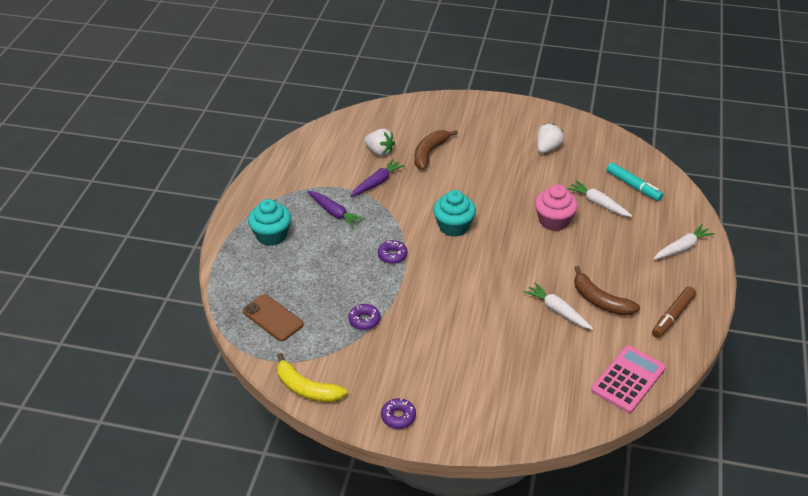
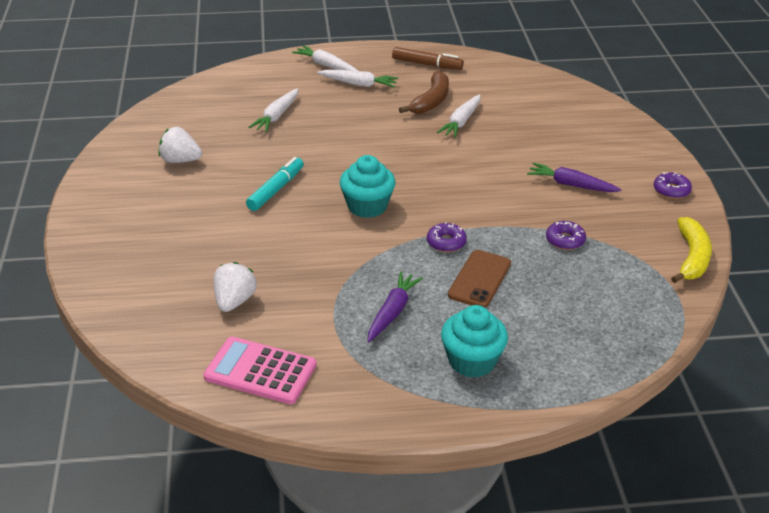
camera: 110 degrees left, 5 degrees down
(273, 318) = (616, 314): brown phone -> brown phone (479, 279)
(377, 183) = (309, 287): purple carrot -> purple carrot (571, 185)
(429, 153) = (222, 253): brown banana -> none
(554, 221) = (321, 140): pink cupcake -> none
(628, 379) = (521, 79): pink calculator -> pink calculator (260, 371)
(633, 186) = (235, 98): turquoise marker -> turquoise marker (276, 190)
(642, 261) = (358, 84): none -> white carrot

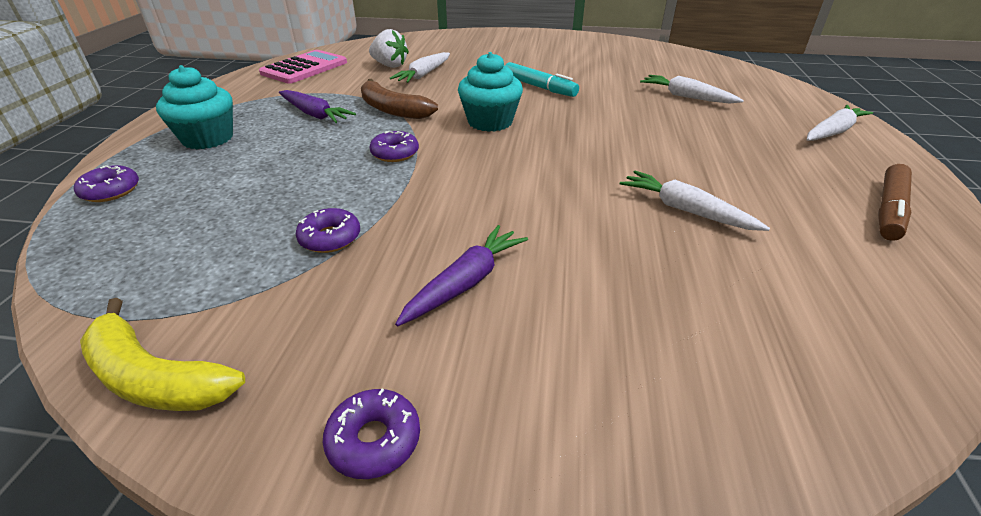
camera: 105 degrees right, 0 degrees up
(180, 160) = (600, 59): white strawberry -> none
(358, 84) = (786, 147): white carrot -> white carrot (424, 74)
(431, 101) = (751, 194): brown banana -> brown banana (392, 110)
(479, 279) = (315, 162): brown phone -> none
(579, 371) = (111, 191): none -> purple donut

